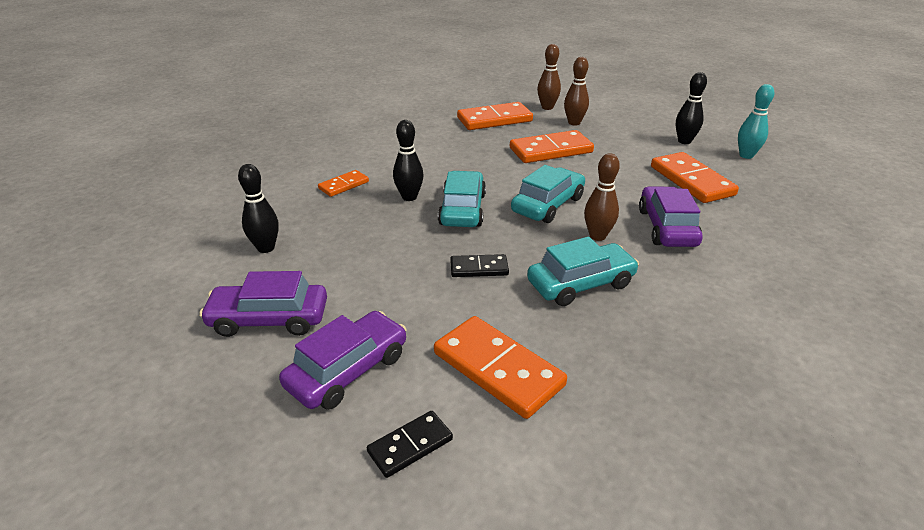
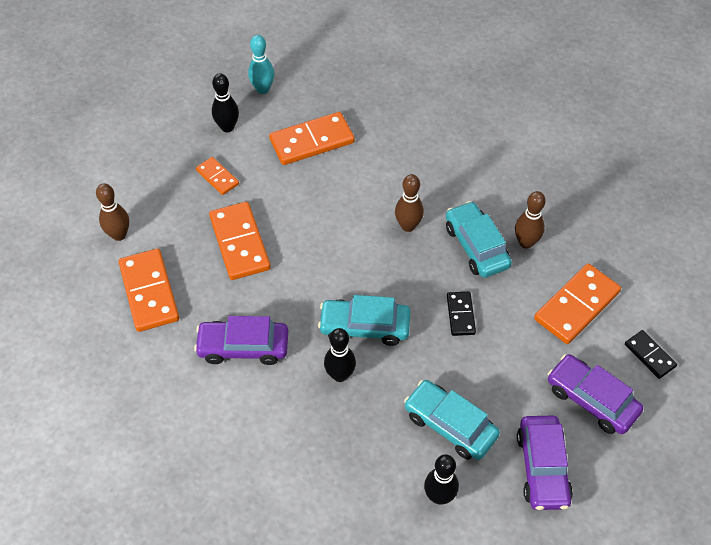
camera: 90 degrees left, 20 degrees up
(344, 185) = (313, 442): orange domino -> orange domino (217, 177)
(548, 205) = (355, 256): turquoise car -> turquoise car (450, 425)
(574, 123) = (169, 213): brown bowling pin -> brown bowling pin (526, 242)
(667, 227) = (393, 176): purple car -> purple car (243, 347)

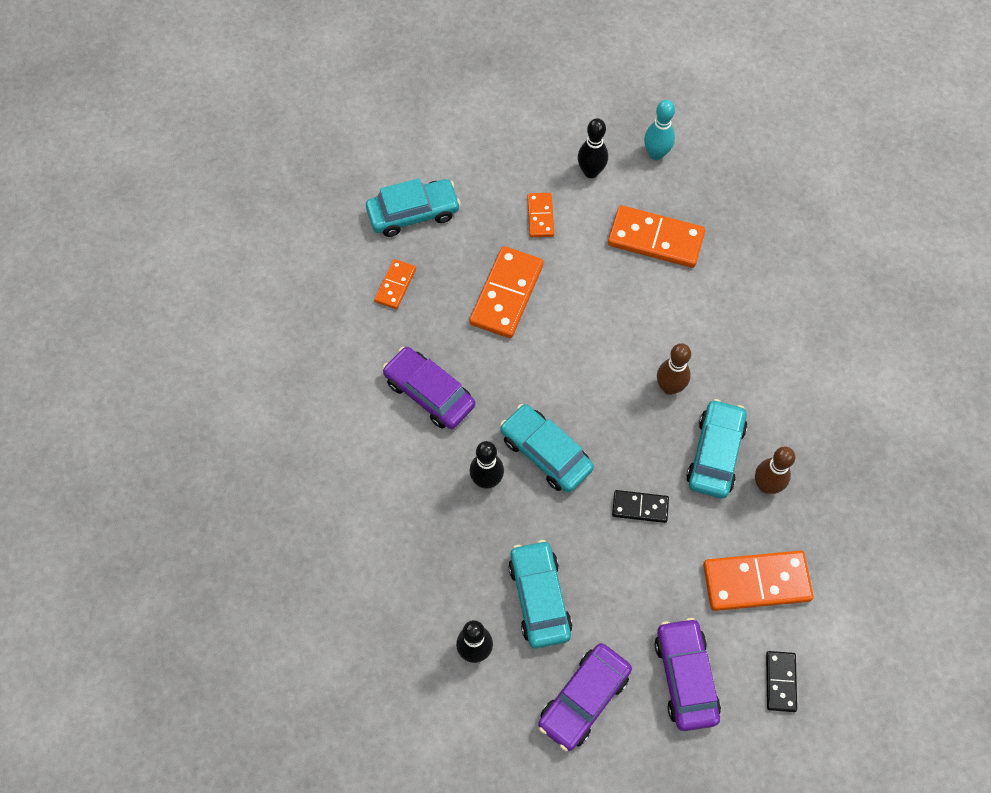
camera: 40 degrees right, 10 degrees up
(119, 235) = (413, 213): brown bowling pin -> turquoise car
(149, 292) = (395, 285): orange domino -> orange domino, size x0.55
(460, 315) = (640, 507): black domino -> black domino turned 60 degrees clockwise

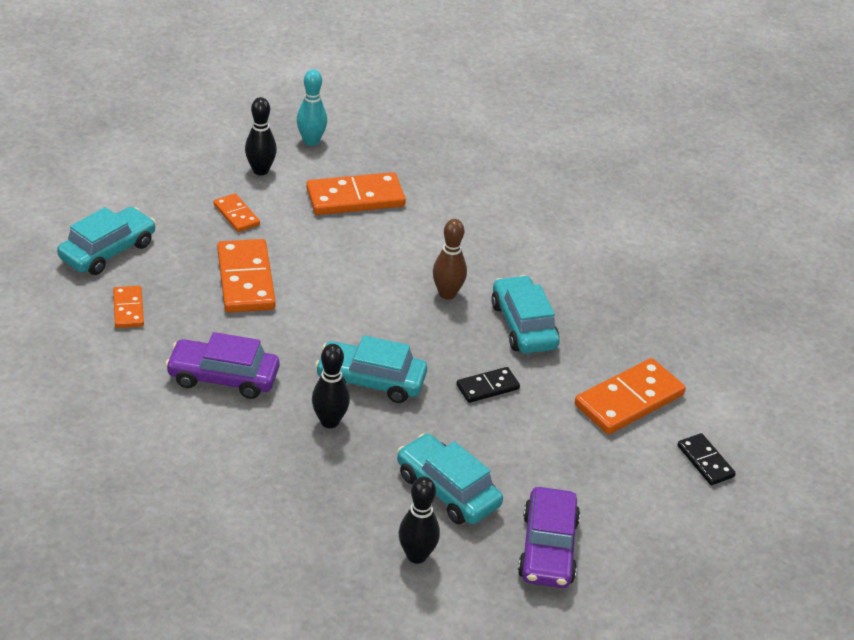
camera: 35 degrees left, 25 degrees down
(685, 677) = (624, 492): purple car -> none
(766, 485) = (583, 331): brown bowling pin -> none

